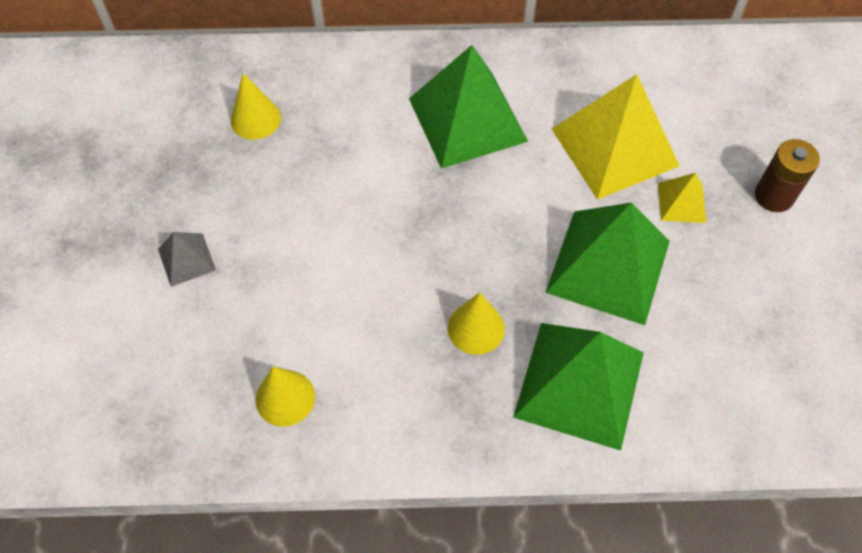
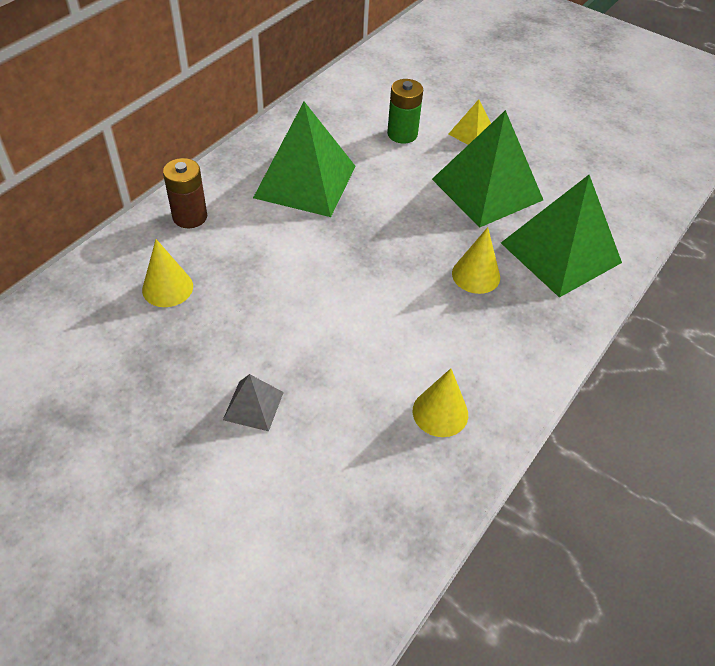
camera: 55 degrees left, 10 degrees down
(614, 147) = (402, 134): yellow pyramid -> green battery
(774, 196) = (504, 99): brown battery -> brown battery (190, 217)

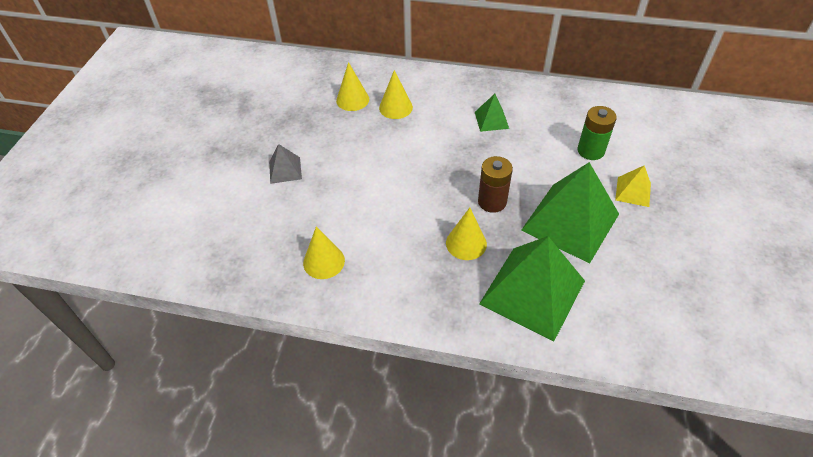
camera: 70 degrees right, 0 degrees up
(190, 217) = (416, 84): brown battery -> brown battery (492, 202)
(218, 252) = (395, 107): none -> yellow cone
(305, 181) = (491, 120): green pyramid -> green pyramid, size x0.46

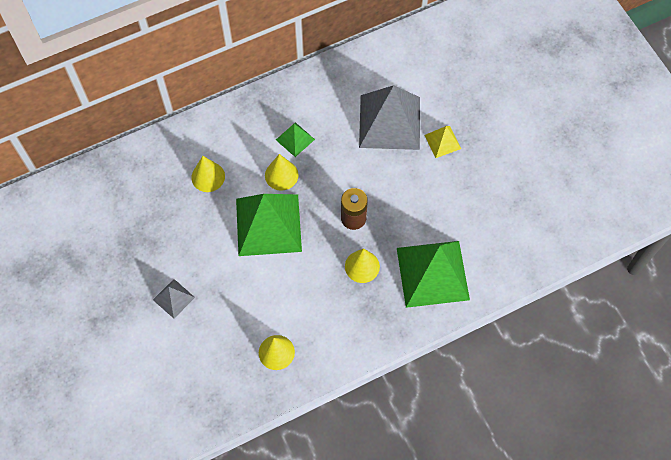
camera: 40 degrees left, 15 degrees up
(352, 100) = (164, 192): yellow cone -> yellow cone (281, 175)
(570, 222) = (418, 198): green pyramid -> green pyramid (268, 225)
(590, 151) = (389, 122): green battery -> grey pyramid

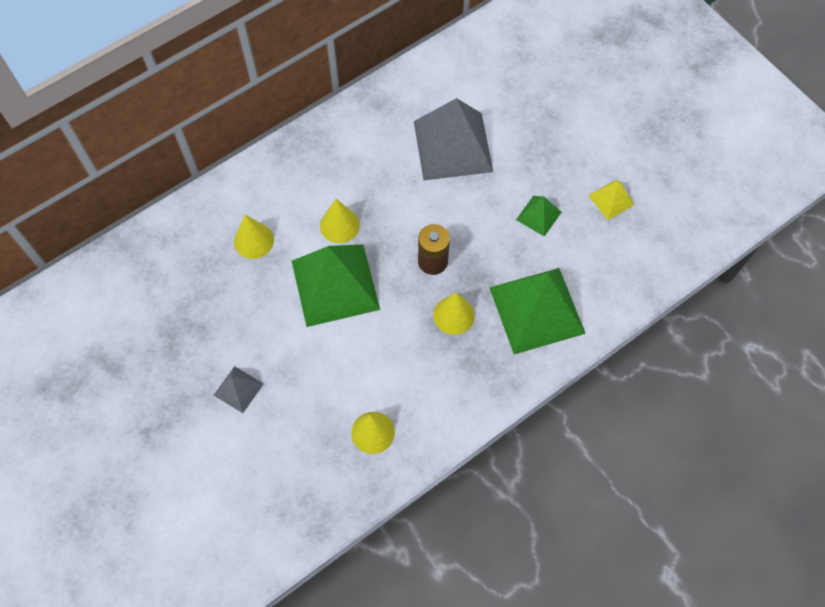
camera: 10 degrees left, 0 degrees up
(295, 139) = (348, 182): green pyramid -> green pyramid (538, 215)
(442, 142) = (517, 159): yellow pyramid -> yellow pyramid (611, 200)

